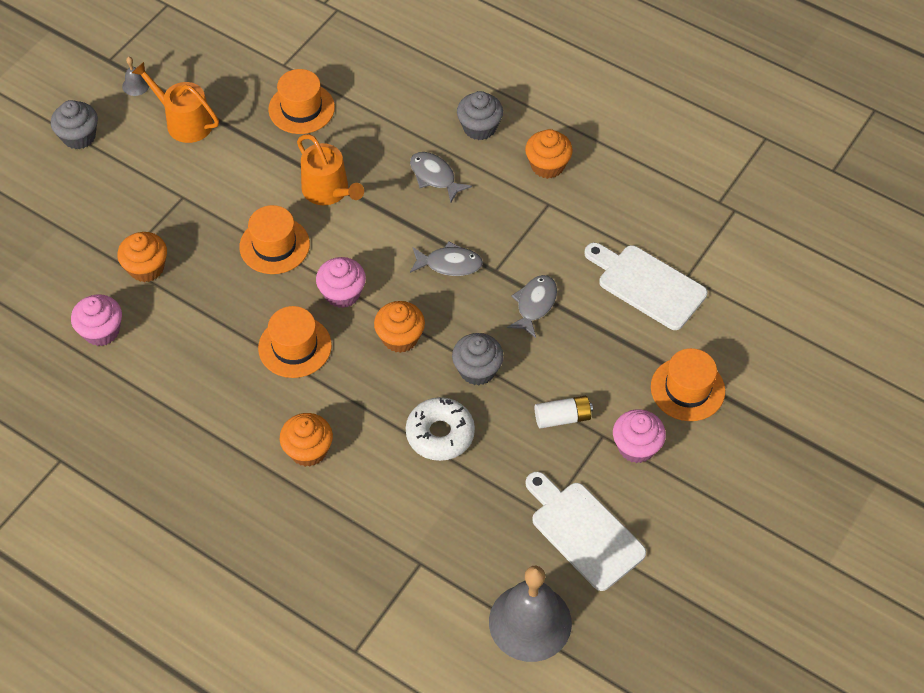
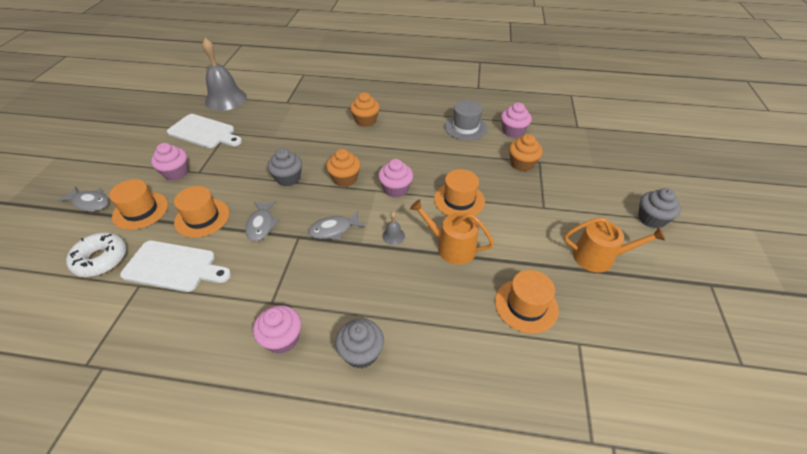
camera: 155 degrees right, 10 degrees down
(135, 85) = (665, 271): grey bell -> grey bell (393, 236)
(164, 369) = (465, 127): none -> grey hat
(295, 347) = (404, 156): orange hat -> orange hat (202, 218)
(435, 176) = (378, 289): grey fish -> grey fish (90, 202)
(440, 434) = (298, 145): white donut -> white donut (101, 259)
(547, 165) = (282, 339): orange cupcake -> pink cupcake
(562, 417) = (226, 172): white battery -> none

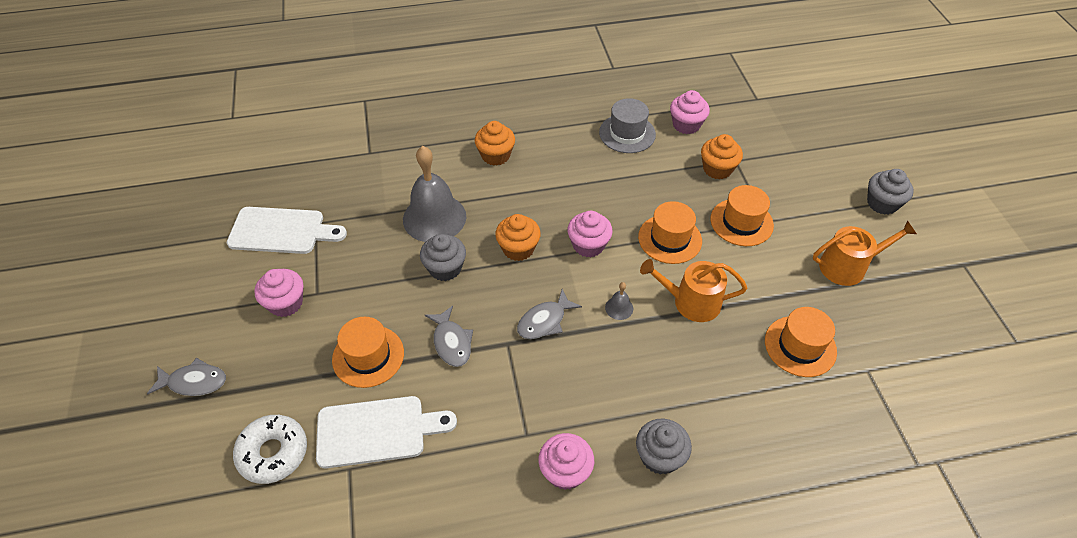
camera: 20 degrees left, 5 degrees up
(140, 211) = (276, 372): orange hat -> orange hat (741, 222)
(226, 99) = (276, 169): grey bell -> grey bell (434, 218)

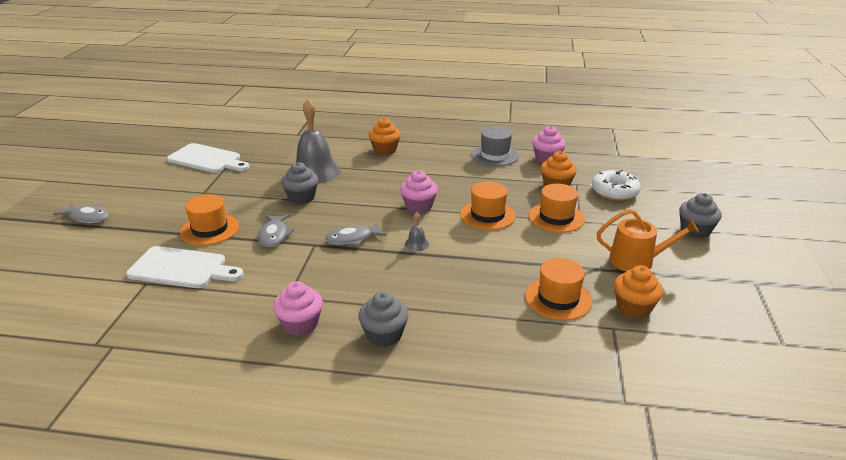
camera: 20 degrees right, 20 degrees down
(273, 453) = (104, 262): white donut -> white donut (614, 192)
(286, 303) = (179, 193): pink cupcake -> none
(518, 248) = (363, 198): orange cupcake -> orange cupcake (633, 307)
(691, 302) = (479, 253): orange watering can -> none

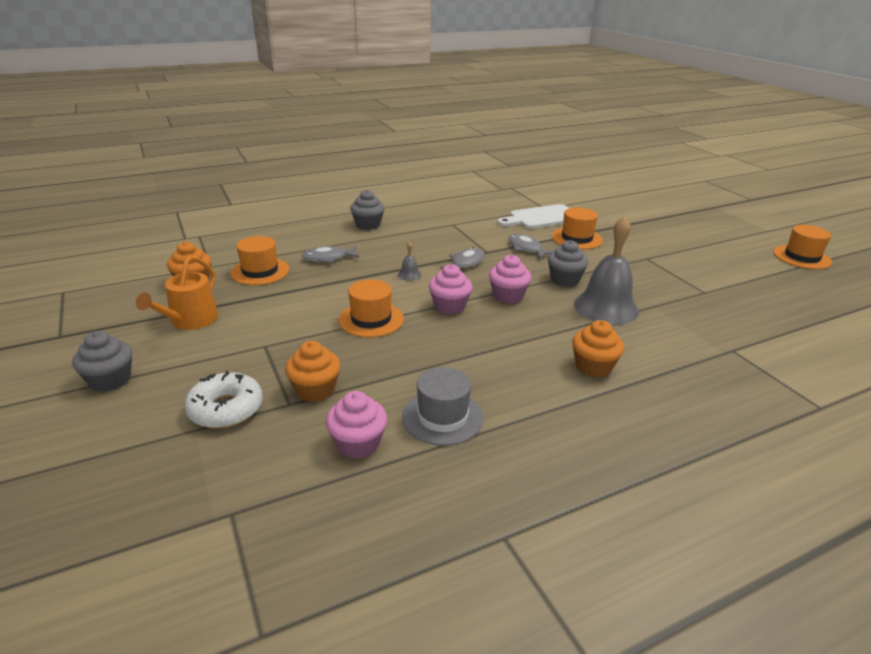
camera: 145 degrees right, 0 degrees up
(87, 217) = (669, 221): grey fish -> grey fish (328, 258)
(207, 159) = (723, 284): white cutting board -> none
(300, 324) = (423, 216): pink cupcake -> pink cupcake (508, 295)
(556, 217) = (293, 341): orange hat -> orange hat (801, 257)
(637, 261) = (190, 321): orange watering can -> orange watering can turned 45 degrees counterclockwise

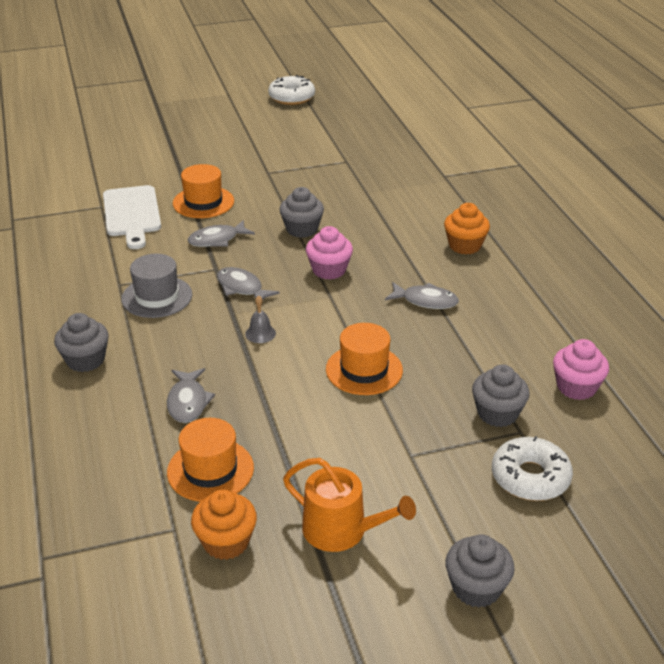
camera: 80 degrees left, 5 degrees up
(315, 390) = (497, 413): orange cupcake -> grey cupcake
(442, 417) = (538, 336): grey hat -> grey hat (157, 297)
(449, 306) = (344, 311): pink cupcake -> none
(480, 345) = (425, 301): none -> grey fish
(606, 307) = (365, 218): grey bell -> none
(801, 257) = (291, 97): orange hat -> white donut

